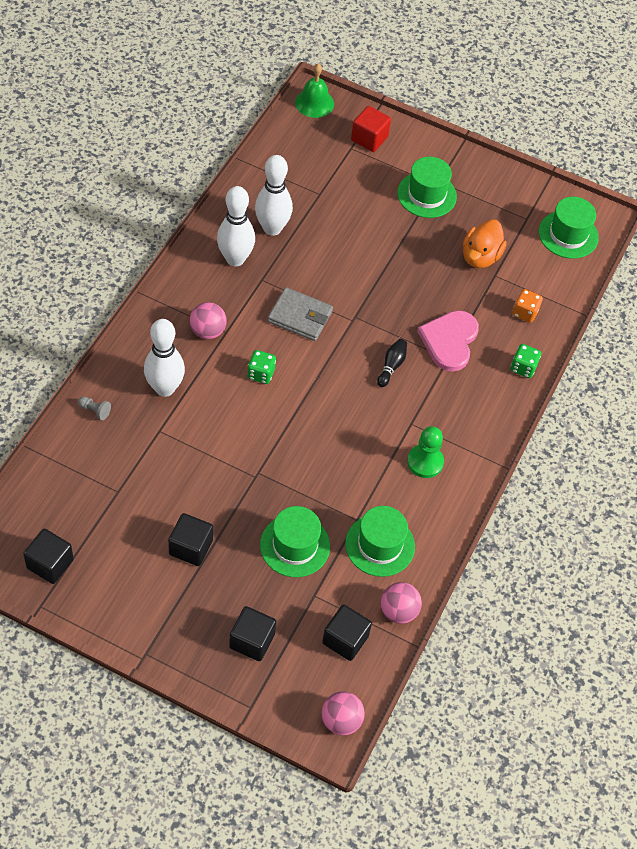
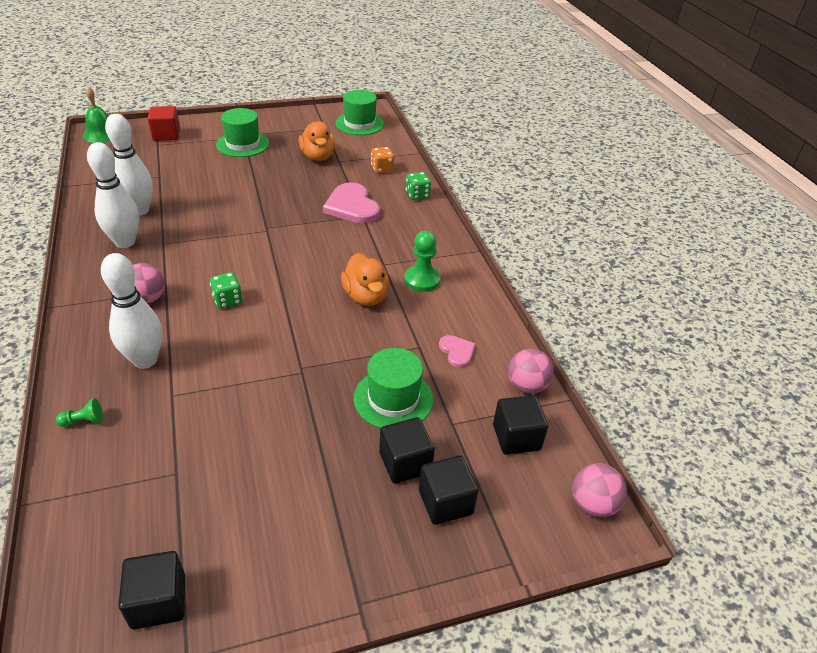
camera: 40 degrees left, 15 degrees down
(95, 410) = (83, 421): grey pawn -> green pawn
(191, 547) = (302, 467): black cube -> black cube (405, 463)
(300, 316) = (221, 249): grey wallet -> none
(364, 445) = (366, 296): none -> orange duck
(380, 545) = (457, 351): green hat -> pink heart
(391, 366) = (328, 240): black bowling pin -> none

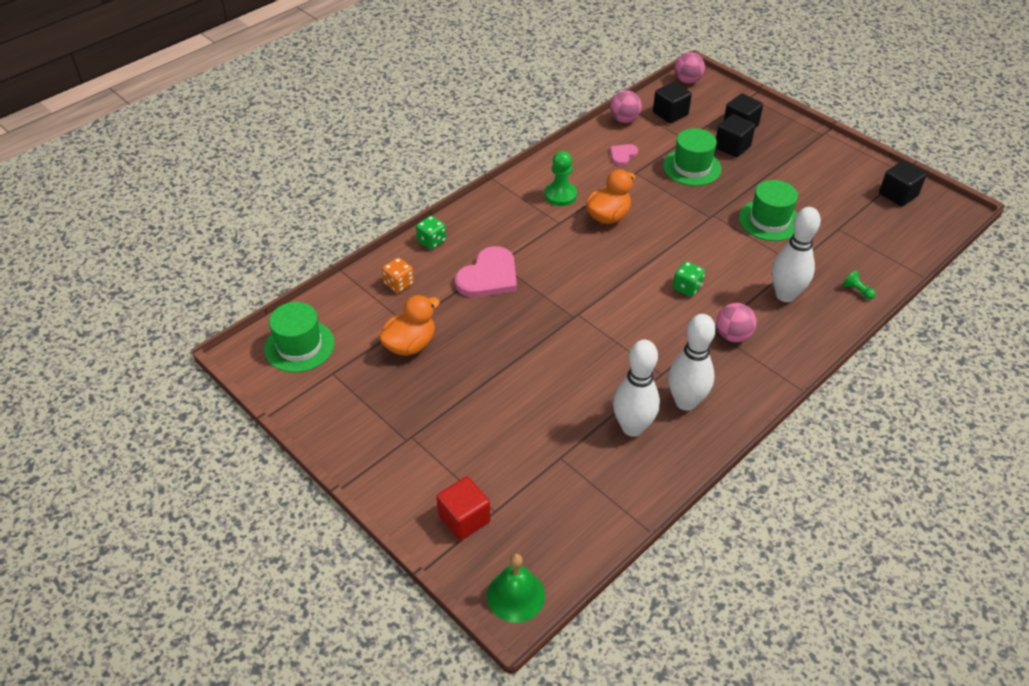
camera: 115 degrees left, 5 degrees up
(242, 144) = (430, 426): green hat -> green hat (769, 220)

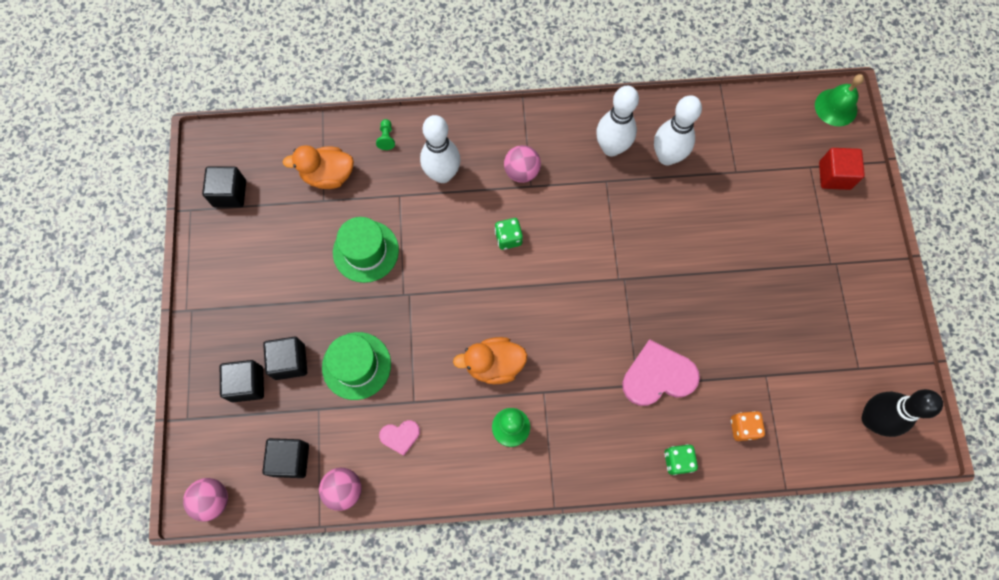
camera: 140 degrees left, 25 degrees up
(299, 346) = (871, 419): green hat -> black bowling pin
(410, 345) = (777, 350): orange duck -> orange duck (328, 175)

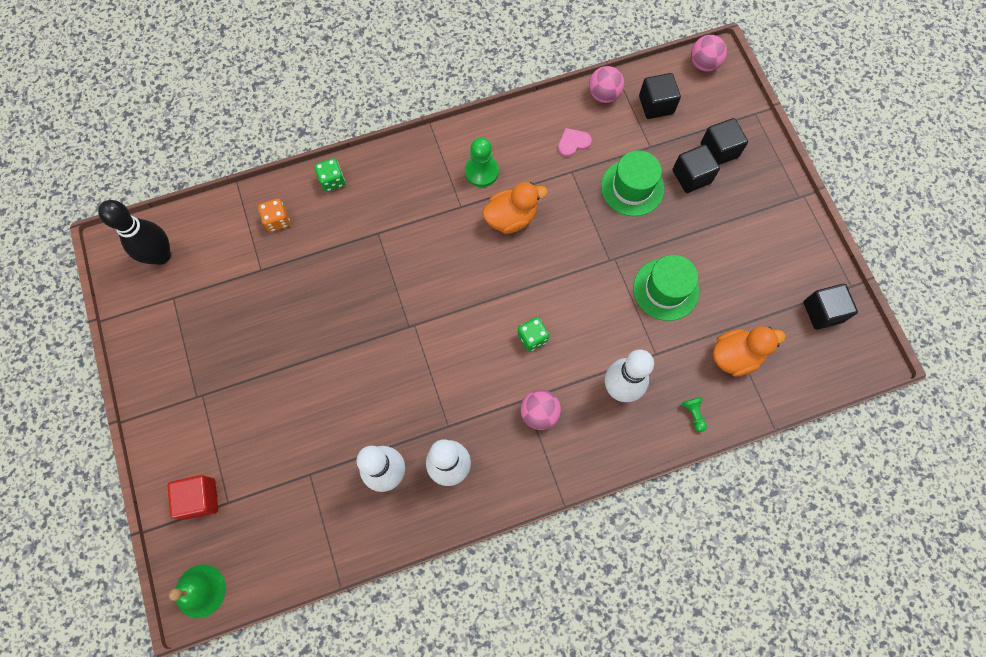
camera: 165 degrees right, 0 degrees up
(658, 376) = (360, 245): pink heart -> none

